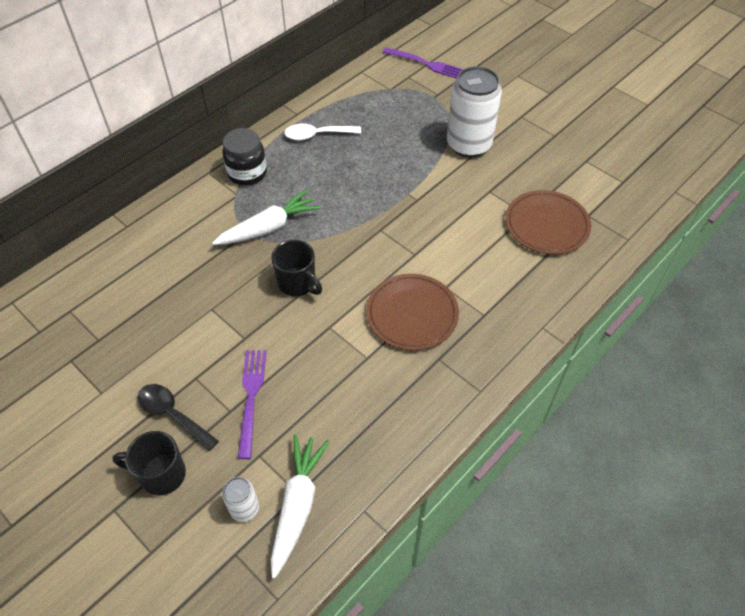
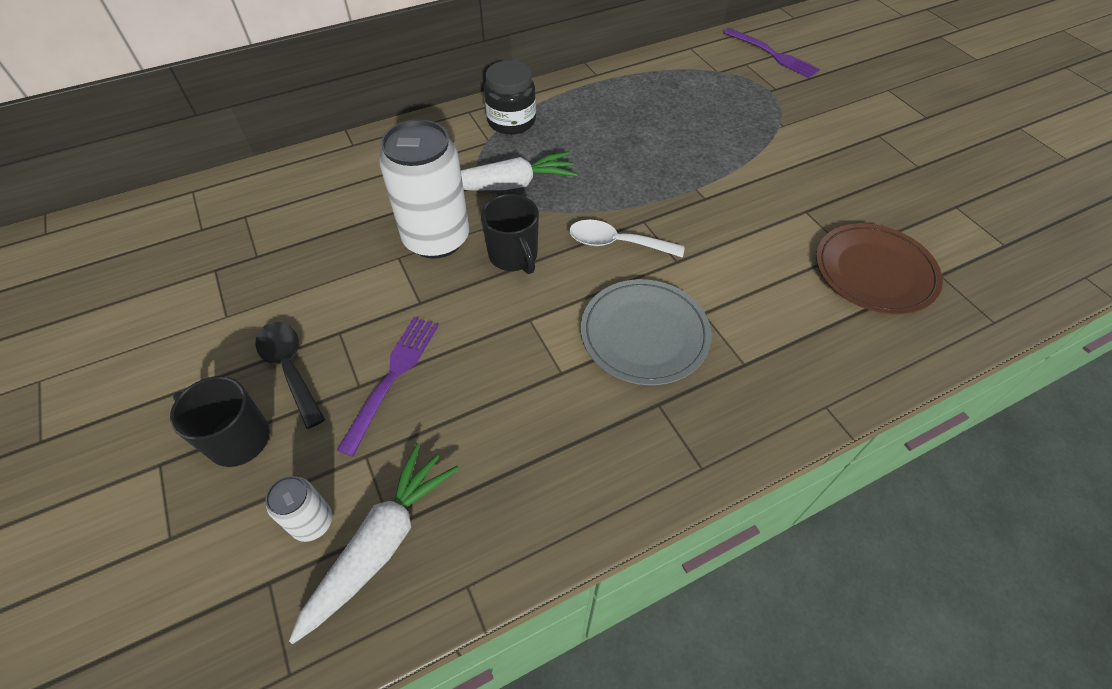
camera: 20 degrees right, 0 degrees up
(317, 135) = (610, 101): white spoon -> white spoon (617, 243)
(412, 314) = (644, 334): brown plate -> grey plate
(468, 145) = (796, 151): white can -> white can (436, 239)

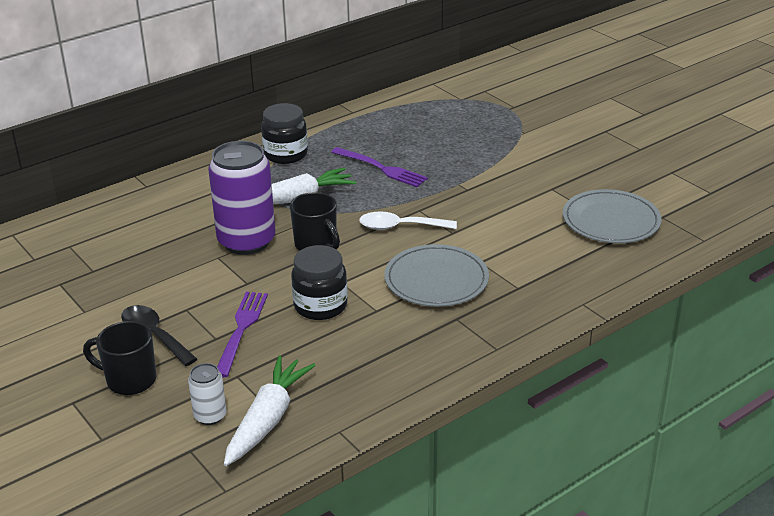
camera: 10 degrees left, 20 degrees down
(436, 239) = (246, 241): white can -> purple can
(496, 354) = (320, 306): none -> black jar
(773, 55) = (507, 81): purple fork -> purple fork (382, 168)
(874, 271) = (611, 221): brown plate -> grey plate

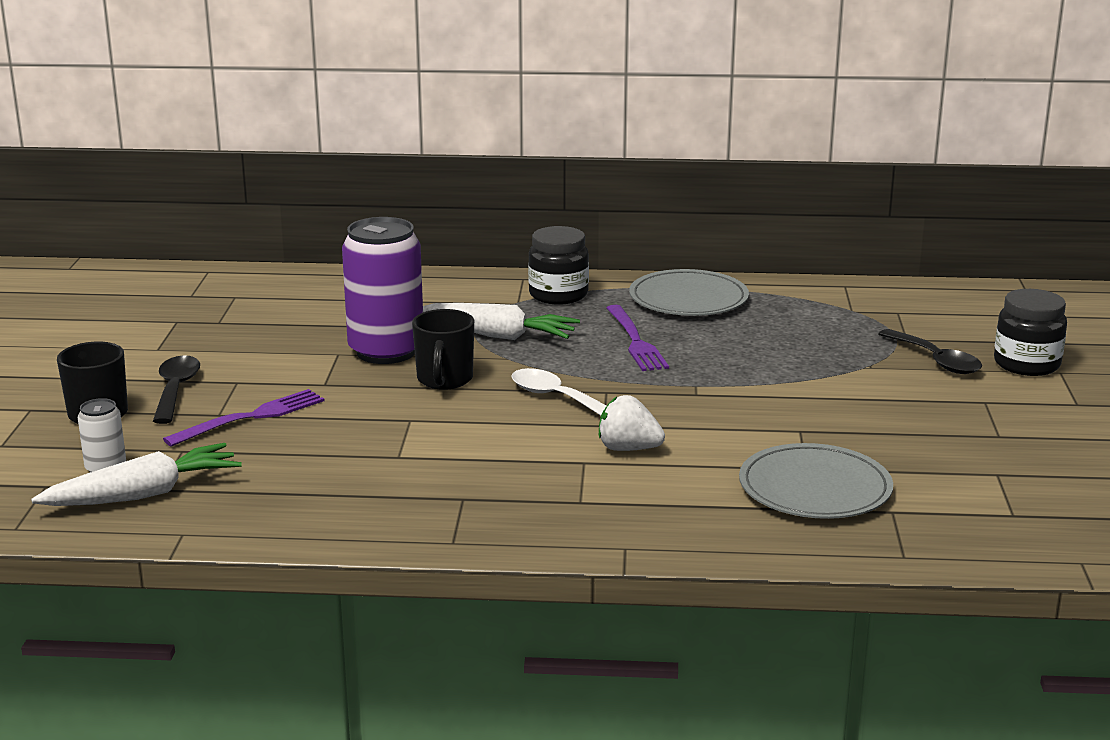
camera: 40 degrees right, 10 degrees down
(320, 306) = (354, 430): black jar -> black jar (1026, 364)
(436, 280) = (506, 457): grey plate -> grey plate (688, 299)
(489, 242) = (628, 449): none -> white strawberry
(547, 115) = (935, 360): none -> black spoon

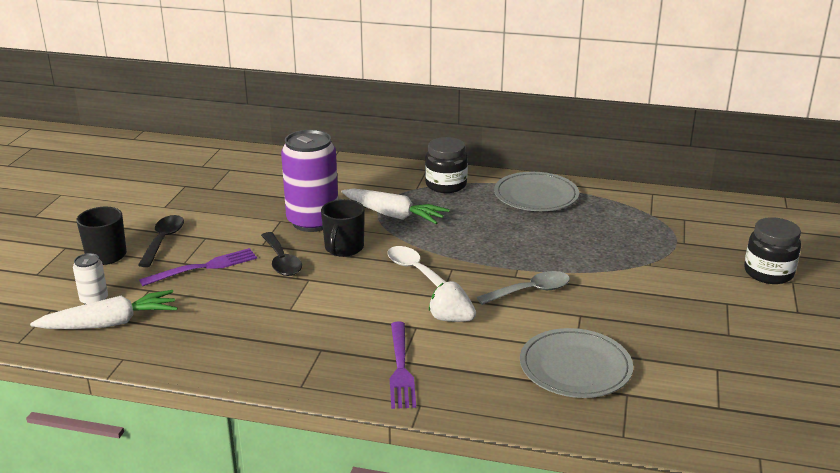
camera: 10 degrees right, 5 degrees up
(636, 341) = (487, 228): purple fork -> purple fork (401, 368)
(723, 409) = (530, 291): none -> grey spoon
(935, 360) = (700, 263): black spoon -> black spoon (281, 261)

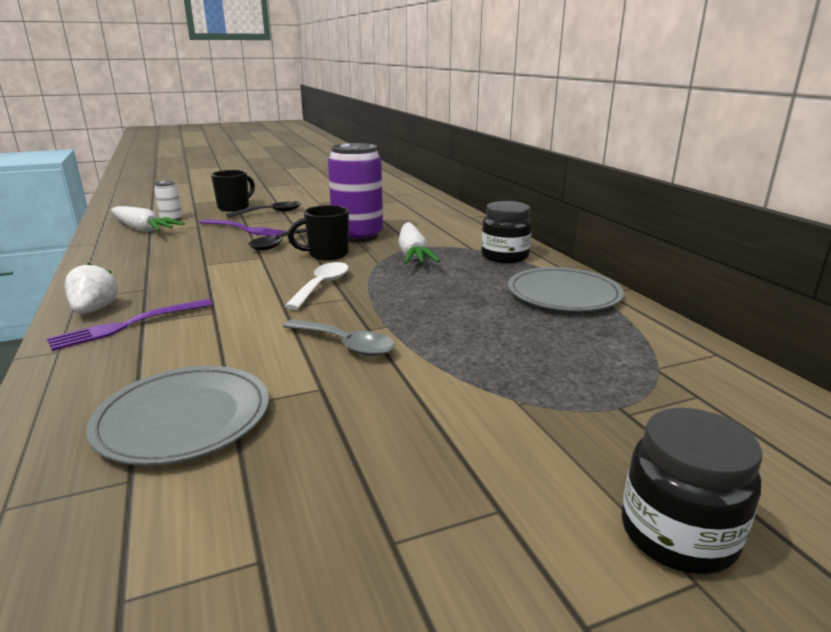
camera: 55 degrees right, 5 degrees down
(451, 319) = (243, 322): white strawberry -> white strawberry (94, 310)

